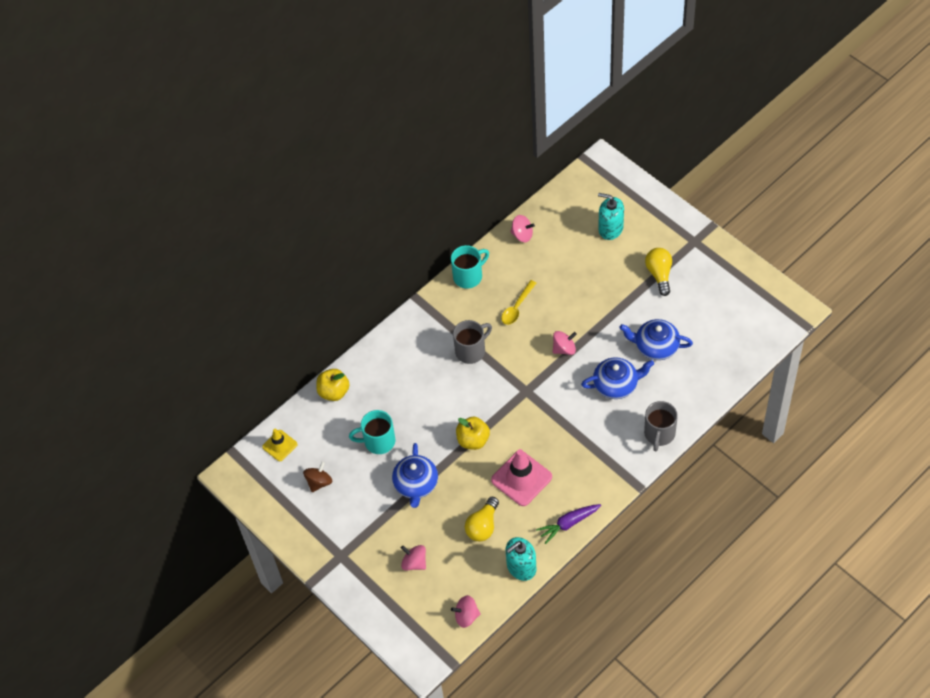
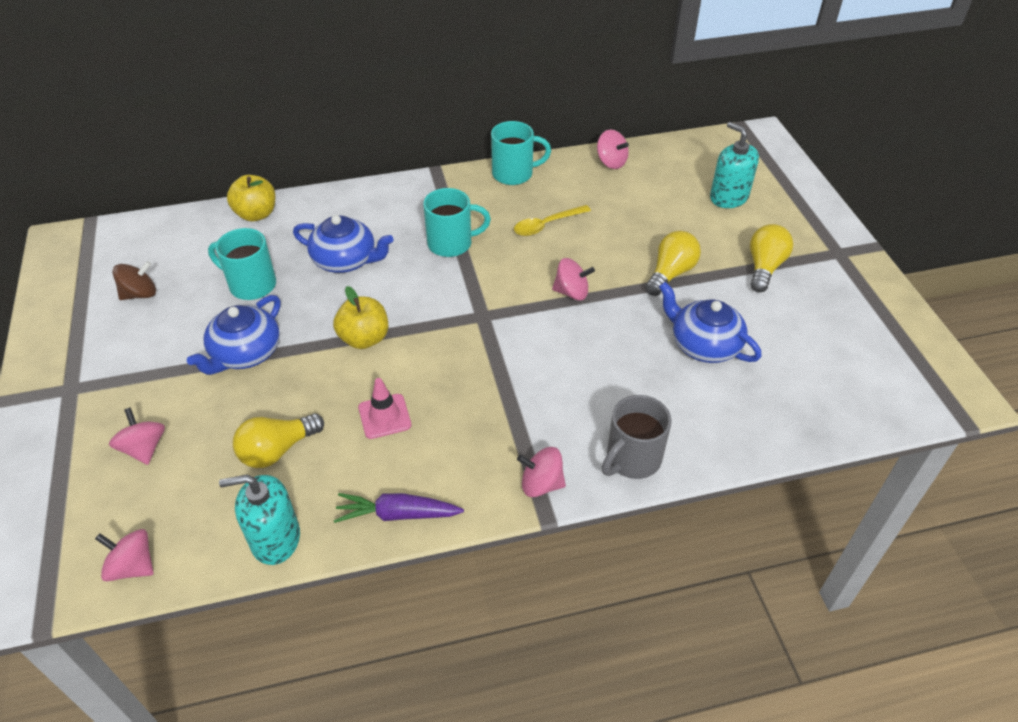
camera: 25 degrees right, 10 degrees down
(280, 445) = (142, 237): yellow traffic cone -> none
(471, 351) = (451, 243): grey mug -> turquoise mug
(521, 478) = (384, 416): pink traffic cone -> pink traffic cone, size x0.59
(610, 306) = (670, 273): none -> yellow light bulb
(616, 384) = (613, 365): blue teapot -> blue teapot (346, 260)
(625, 471) = (541, 484): none -> pink spinning top

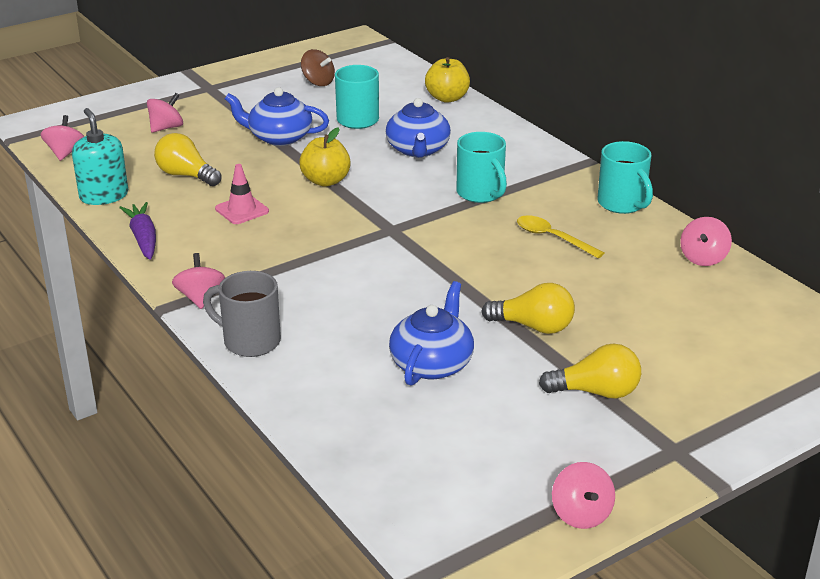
camera: 70 degrees right, 15 degrees down
(571, 292) = (458, 270): pink spinning top -> pink spinning top (581, 514)
(728, 197) = (713, 350): turquoise soap dispenser -> none

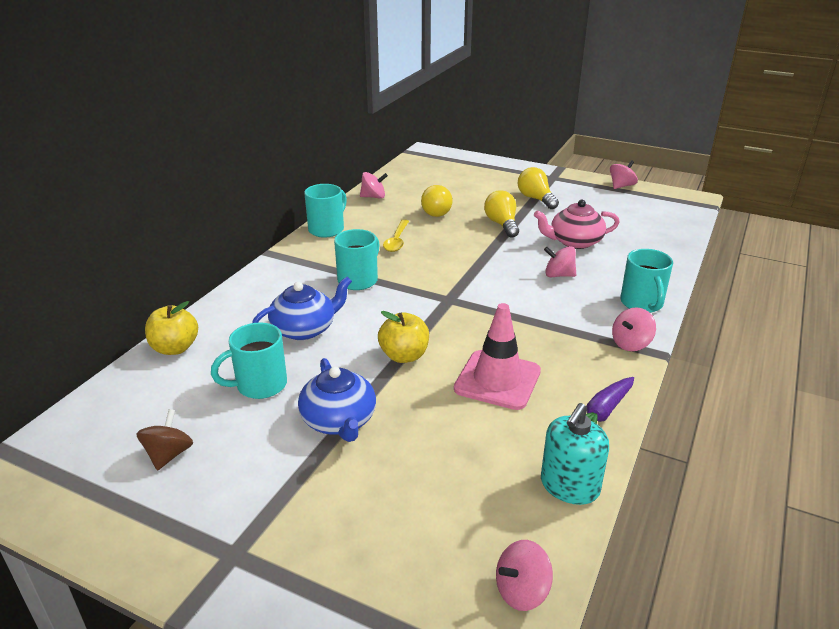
camera: 120 degrees left, 0 degrees up
(166, 128) = (381, 528): pink spinning top -> pink spinning top (559, 275)
(186, 175) = (473, 447): yellow light bulb -> yellow light bulb (436, 211)
(242, 210) = (497, 380): pink traffic cone -> pink traffic cone, size x1.70
(250, 341) = (642, 304): grey mug -> turquoise mug
(432, 363) = (574, 242): blue teapot -> pink teapot

